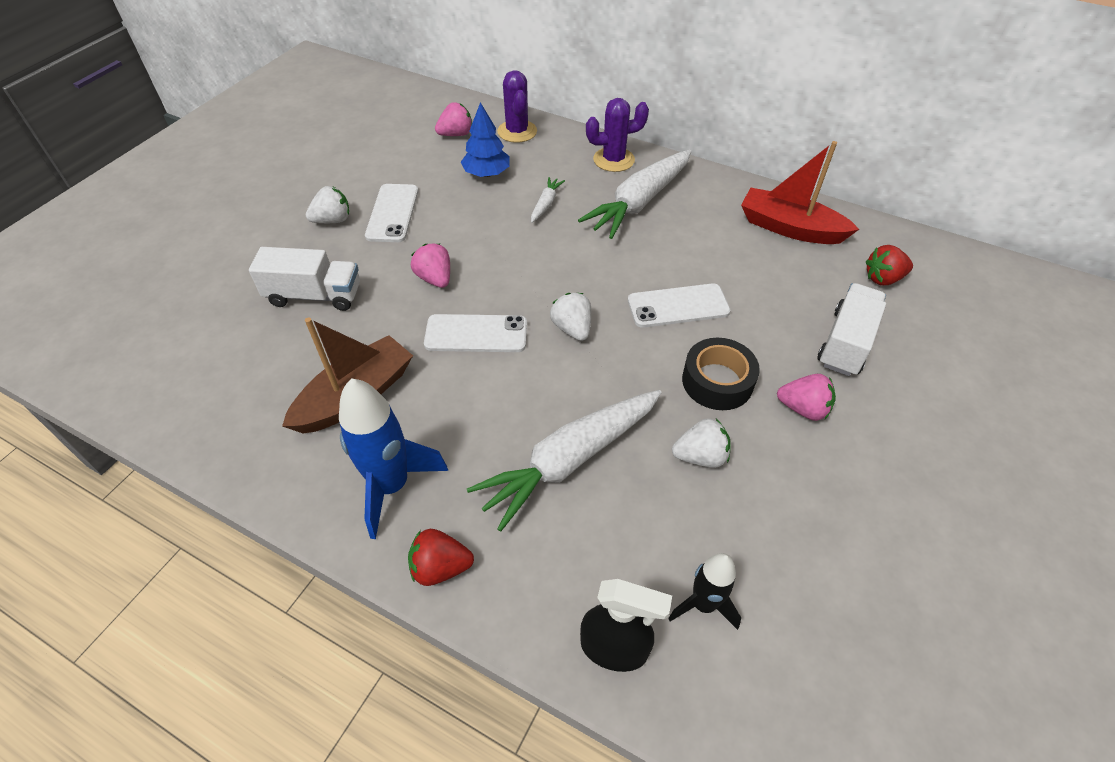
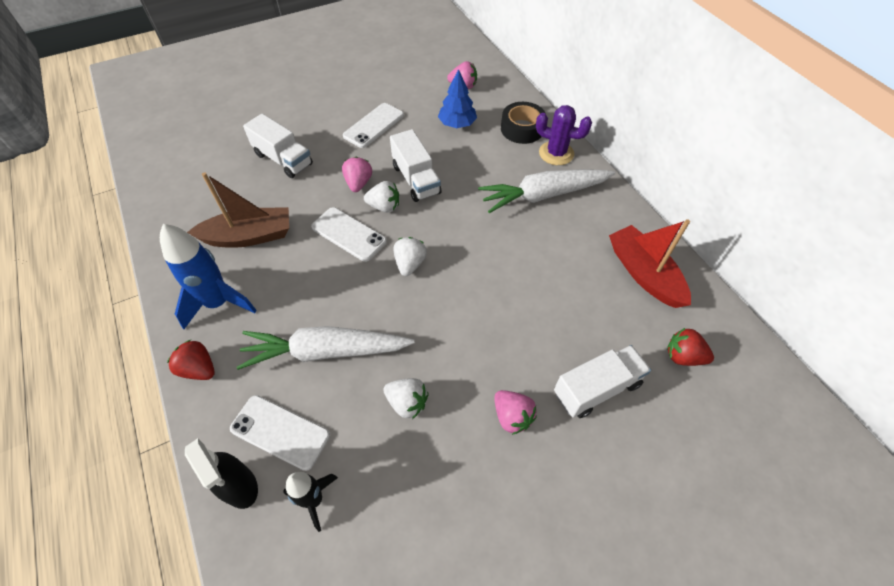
camera: 35 degrees right, 5 degrees up
(333, 220) = (336, 114): white strawberry -> white strawberry (384, 206)
(496, 245) = (416, 179): none -> white truck
(517, 131) = (506, 101): purple cactus -> none
(546, 204) = (476, 165): white carrot -> none
(678, 306) = (496, 288): white phone -> white phone (280, 432)
(717, 381) = (470, 358): black tape -> black tape (522, 129)

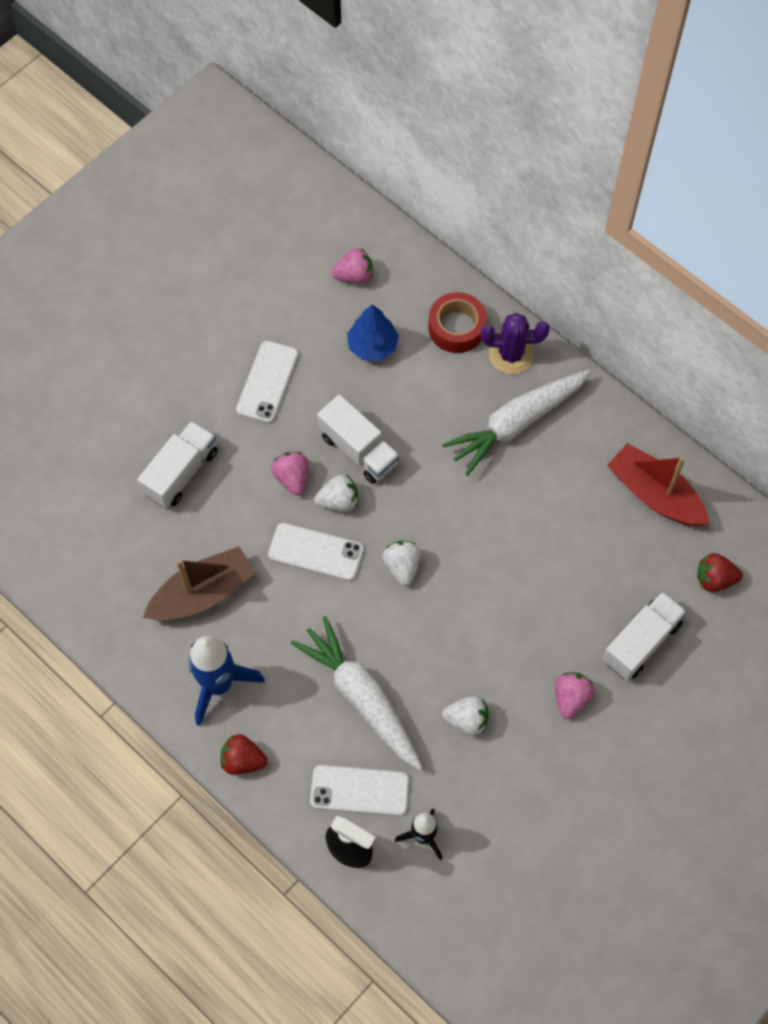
camera: 20 degrees left, 10 degrees up
(283, 159) = (181, 472): white truck -> white truck turned 75 degrees counterclockwise
(325, 351) = (361, 697): white carrot -> white carrot turned 75 degrees clockwise
(512, 416) = (571, 698): pink strawberry -> pink strawberry turned 105 degrees counterclockwise
(522, 129) = (456, 328): black tape -> red tape

